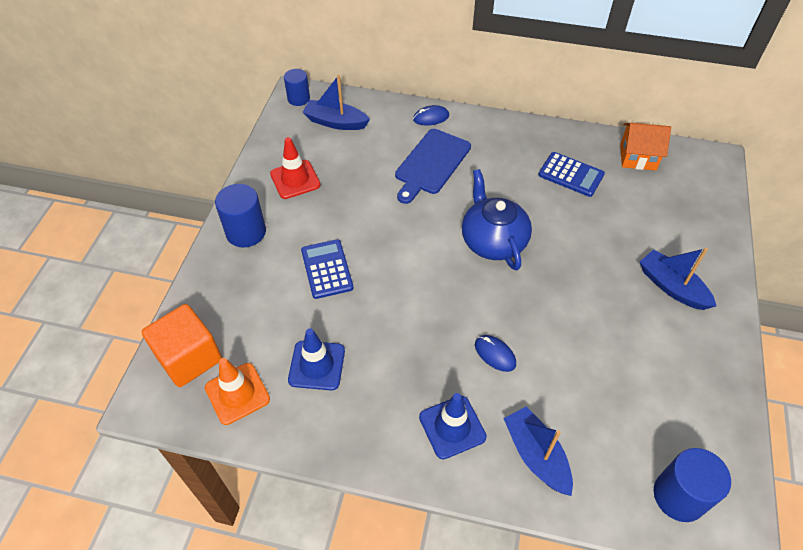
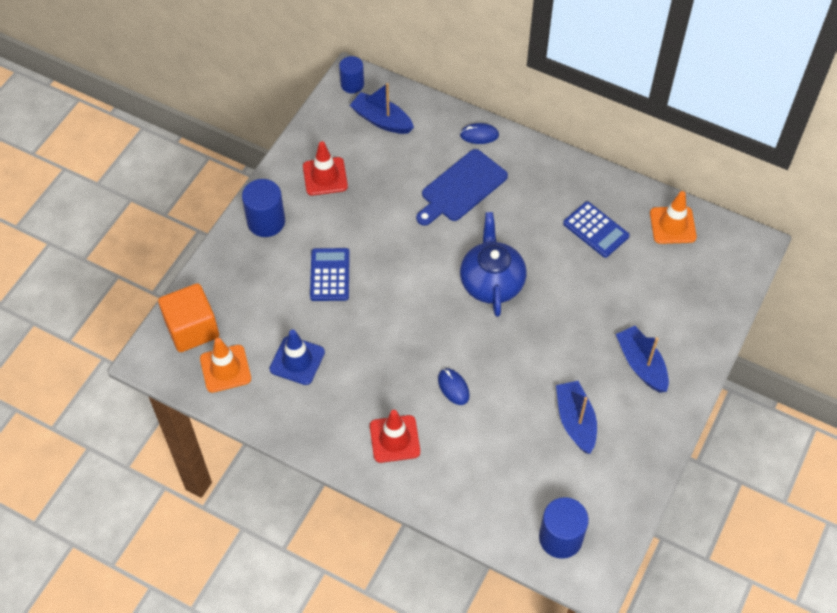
camera: 15 degrees right, 5 degrees up
(452, 427) = (394, 439): blue traffic cone -> red traffic cone
(536, 455) = (456, 478): blue boat -> blue boat (575, 421)
(637, 157) = (672, 225): orange house -> orange traffic cone

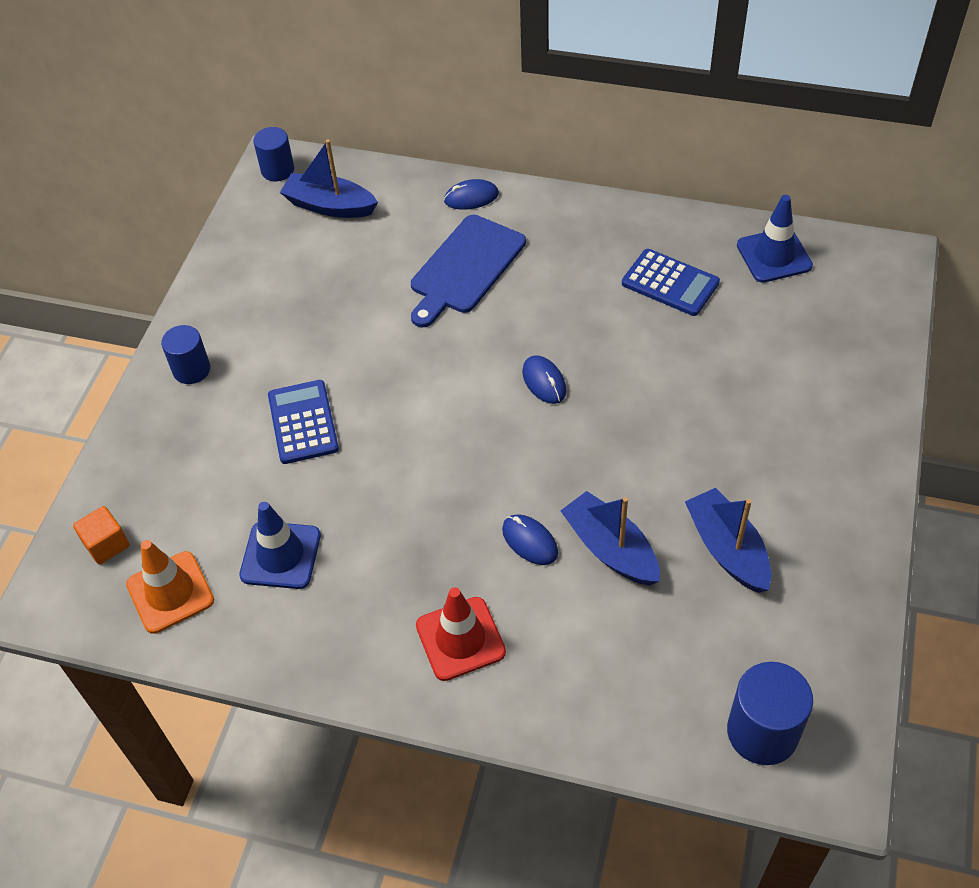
camera: 10 degrees left, 5 degrees down
(192, 329) = (106, 544): orange cube -> orange cube, size x0.52
(266, 222) = (191, 370): blue cylinder -> blue cylinder, size x0.66
(325, 176) = (265, 292): red traffic cone -> none
(491, 282) = (544, 382): blue teapot -> blue mouse
(641, 364) = (796, 447): blue boat -> blue boat (610, 549)
(672, 225) = (774, 255): orange traffic cone -> blue traffic cone

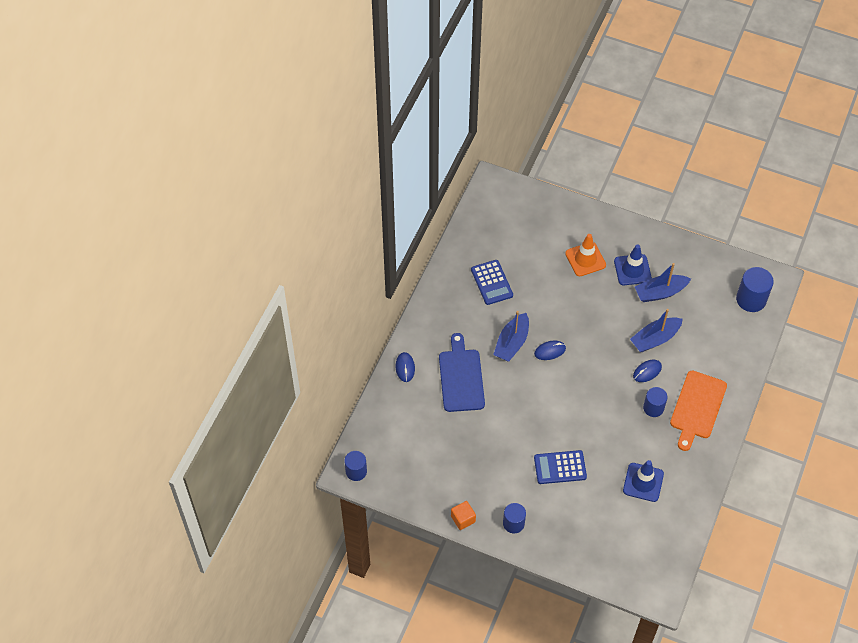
camera: 85 degrees left, 5 degrees up
(106, 544) = (627, 566): orange cube -> orange cube (463, 519)
(170, 592) = (659, 534): orange traffic cone -> orange traffic cone (585, 259)
(330, 206) = (395, 444): blue boat -> blue boat (512, 343)
(447, 559) = (653, 408): none -> blue cylinder
(460, 639) = (697, 407): red traffic cone -> orange cutting board
(465, 268) = (461, 377): blue cutting board -> blue cutting board turned 135 degrees counterclockwise
(670, 283) = (491, 282): blue calculator -> blue calculator turned 120 degrees clockwise
(774, 255) = (481, 232): blue traffic cone -> blue traffic cone (632, 270)

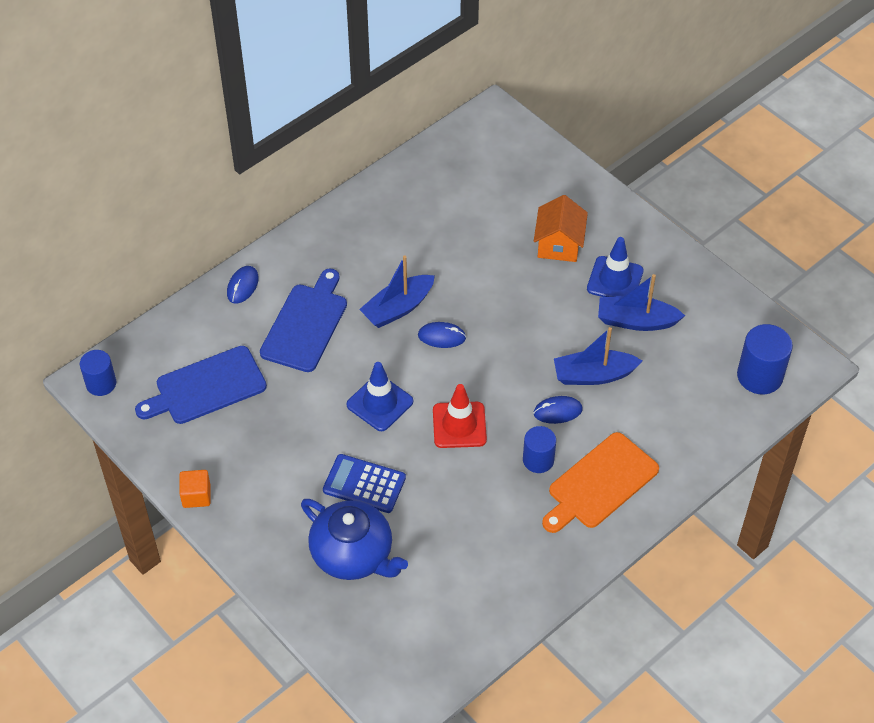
camera: 25 degrees right, 5 degrees down
(424, 445) = (206, 387): none -> blue cutting board
(491, 282) = (418, 228): blue calculator -> none
(513, 523) = (258, 528): blue cylinder -> none
(580, 515) = (353, 554): none -> blue teapot
(585, 259) = (559, 244): orange traffic cone -> orange house
(594, 405) = (459, 425): none -> red traffic cone
(643, 482) = (465, 548): blue traffic cone -> blue traffic cone (380, 403)

